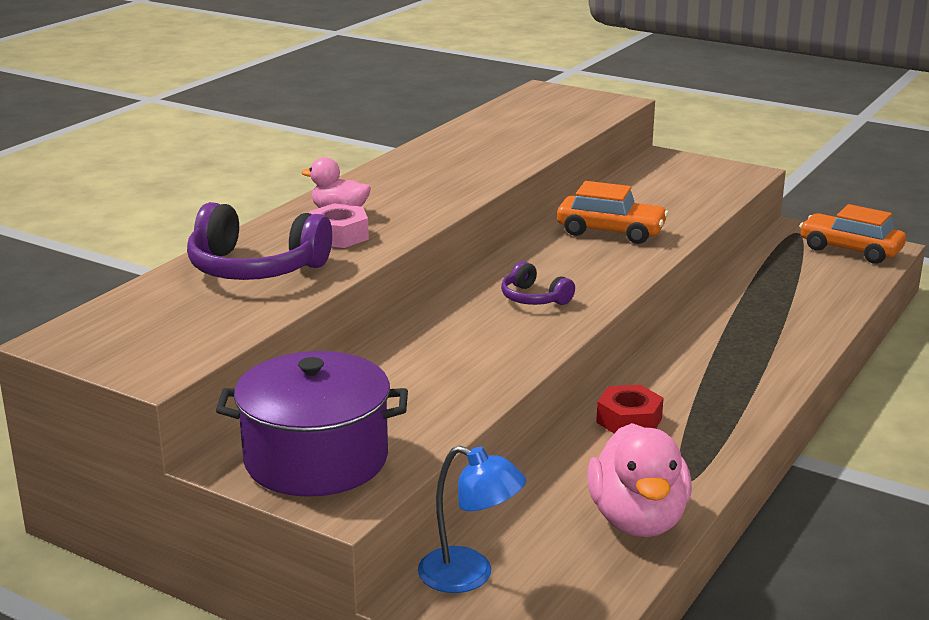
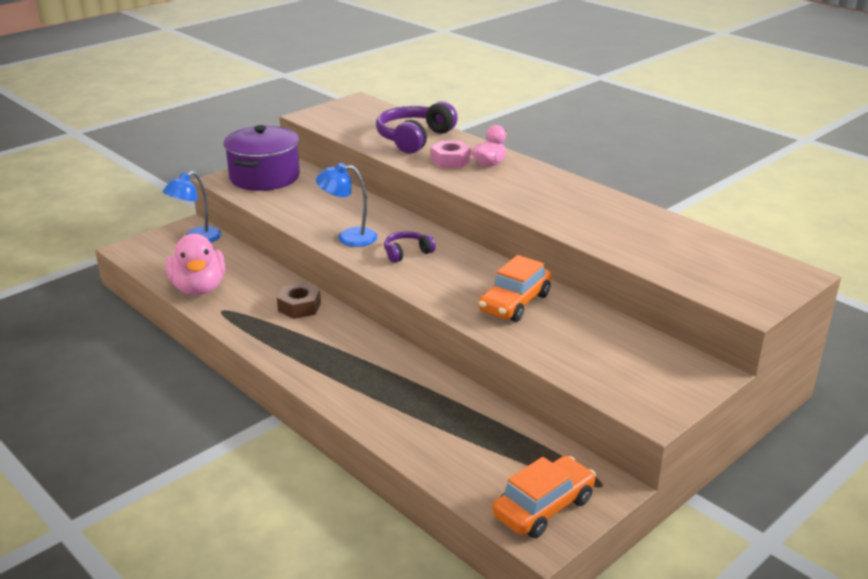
camera: 105 degrees right, 5 degrees up
(514, 342) = (349, 237): none -> blue lamp
(629, 420) = (299, 307): red nut -> brown nut
(638, 520) = (199, 288): pink duck -> pink duck turned 120 degrees counterclockwise

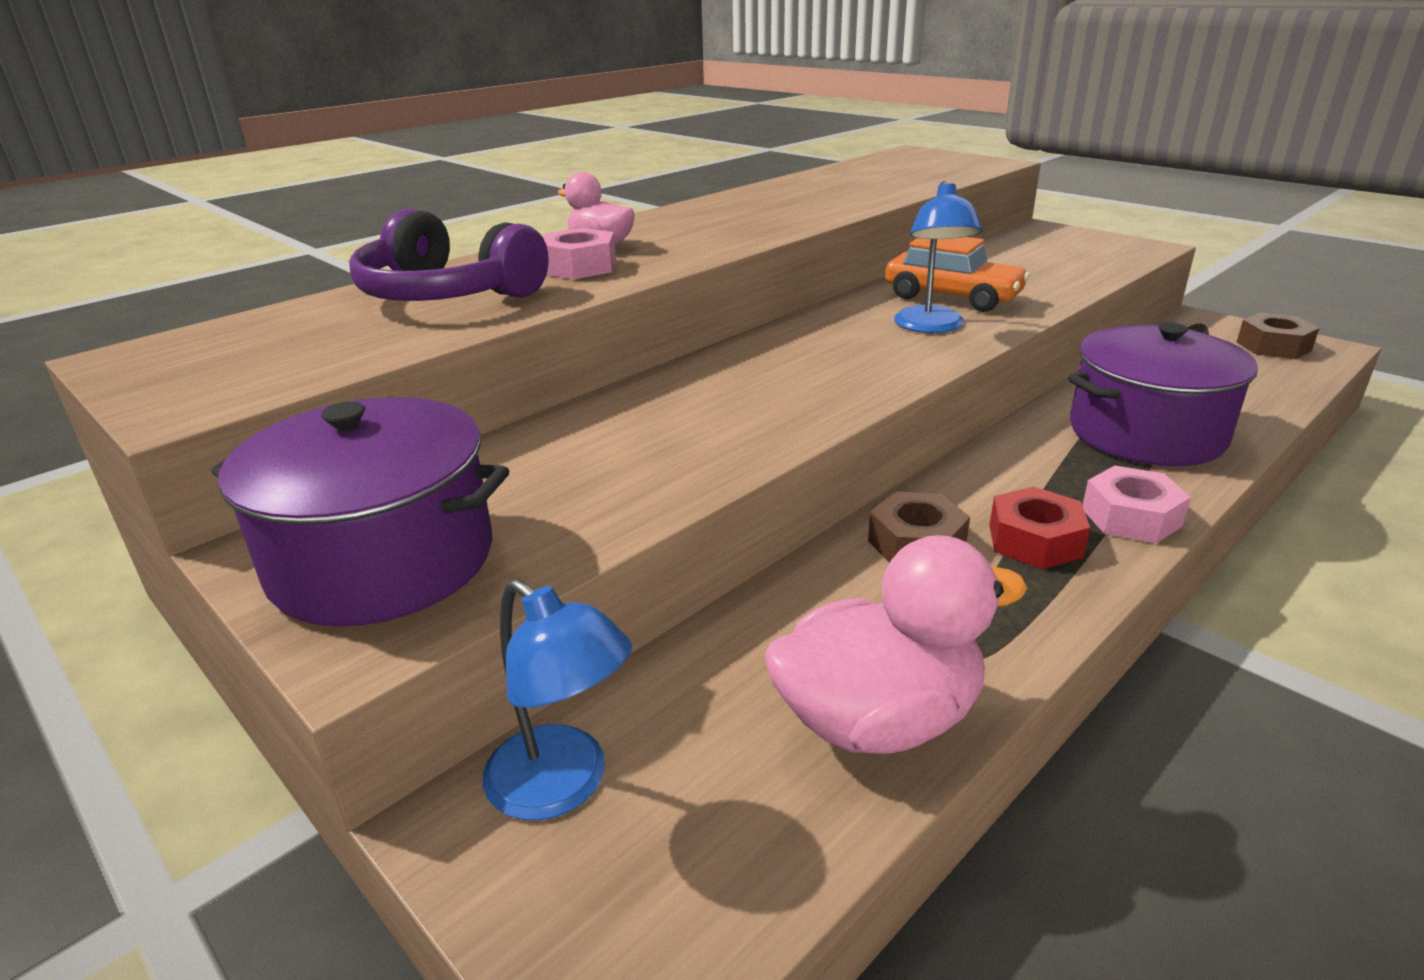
camera: 90 degrees left, 0 degrees up
(292, 337) = (1034, 541): none -> red nut
(304, 368) = (1130, 517): none -> pink nut
(349, 237) = (766, 417): blue lamp -> blue lamp (931, 327)
(394, 397) = (1146, 433): none -> purple pot
(407, 253) = (820, 365): purple headphones -> none
(543, 507) = (1273, 346): orange car -> brown nut

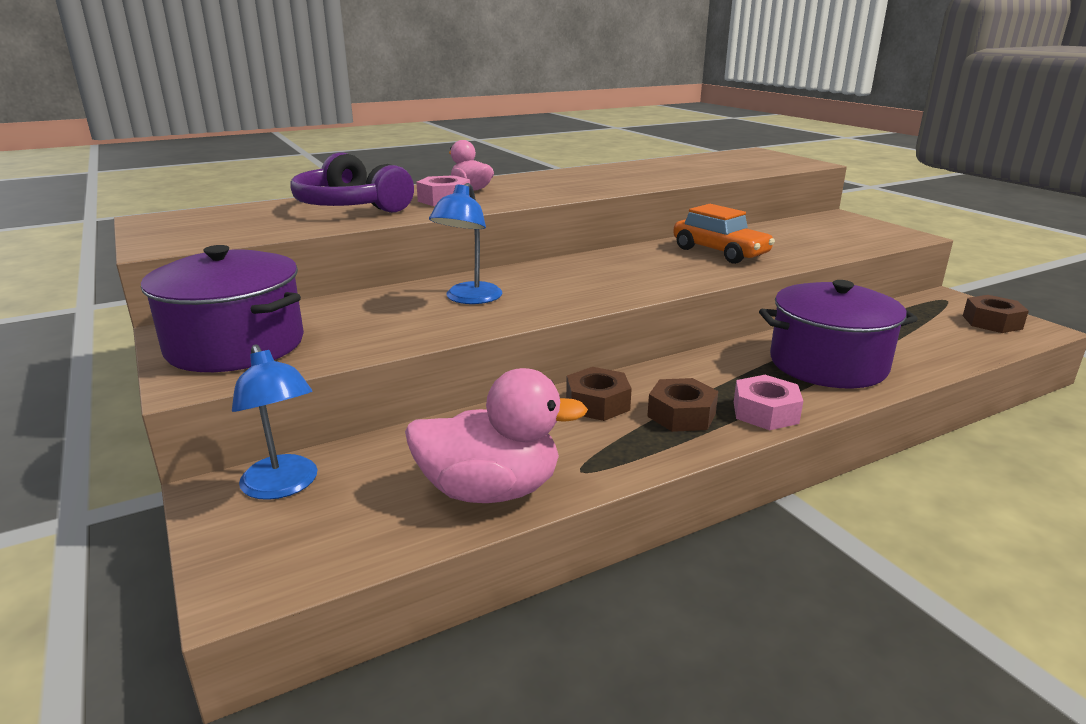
camera: 15 degrees right, 5 degrees down
(931, 327) = (685, 268): blue lamp -> blue lamp (469, 299)
(1034, 541) = (681, 415): red nut -> brown nut

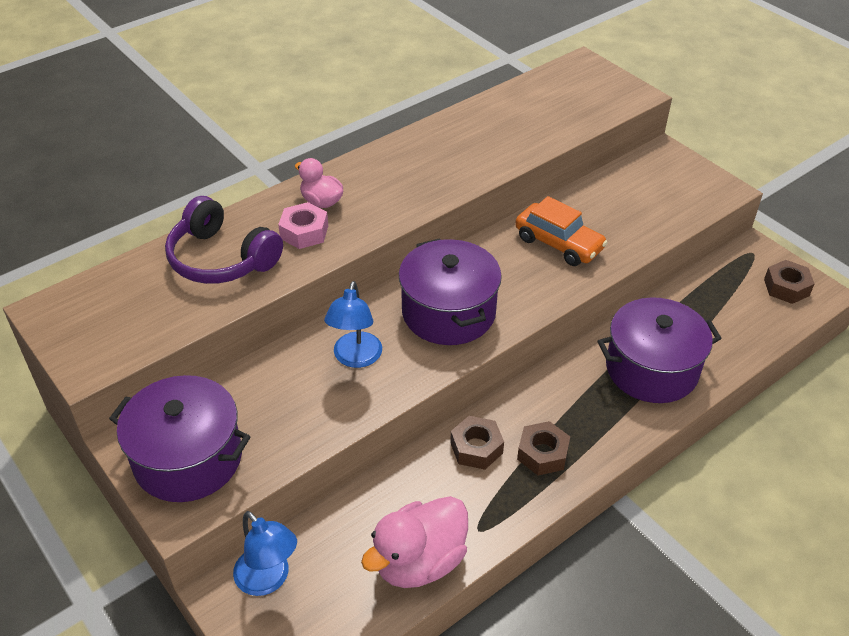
camera: 10 degrees left, 20 degrees up
(490, 490) = (419, 561): pink duck -> pink duck turned 150 degrees clockwise
(586, 280) = (448, 312): none -> purple pot
(765, 412) = (605, 442): pink nut -> none

